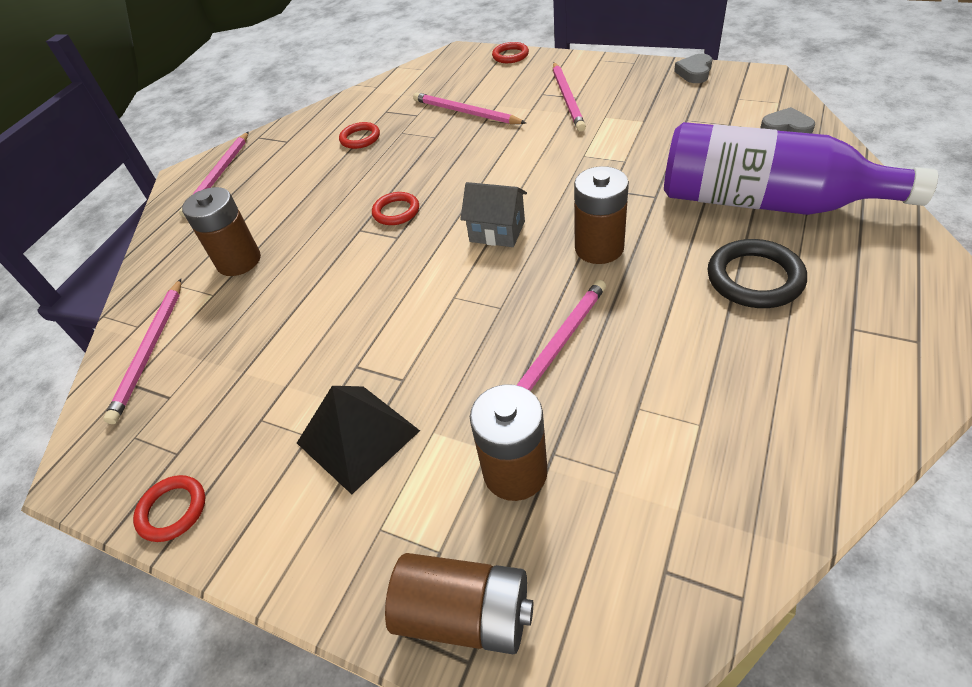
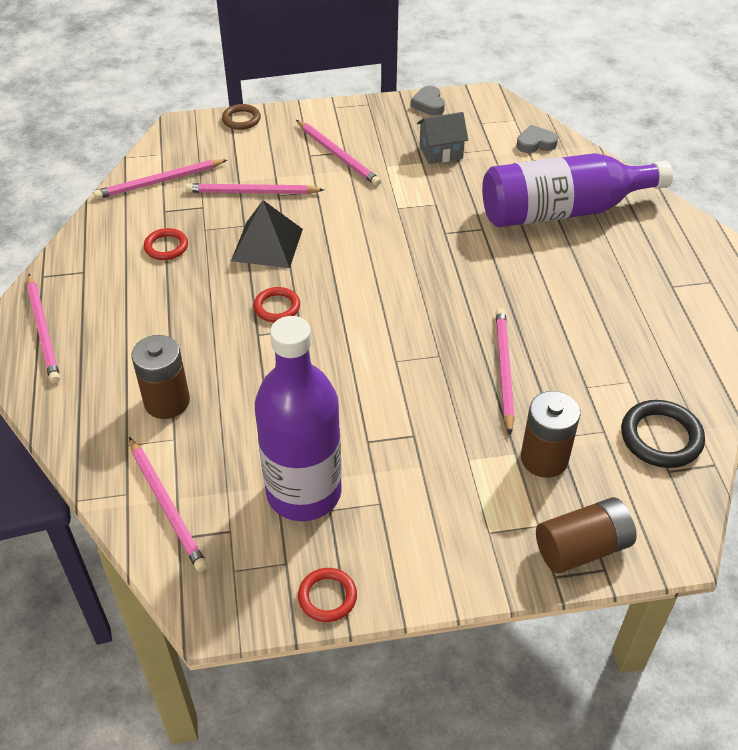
camera: 40 degrees left, 0 degrees up
(256, 391) = (304, 493): none -> purple bottle
(357, 437) = (418, 486): black pyramid -> black pyramid (267, 244)
(403, 89) = (159, 182): none -> pink pencil
(497, 231) = (383, 296): grey house -> grey house (441, 152)
(510, 55) = (241, 119): red ring -> brown ring
(599, 248) = (474, 284): brown battery -> none
(754, 278) = (594, 272): black ring -> black ring (661, 437)

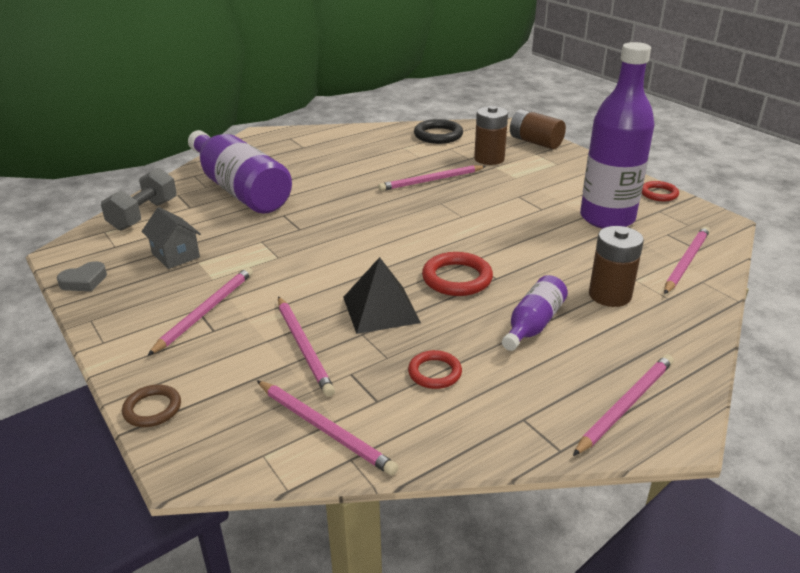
camera: 115 degrees left, 15 degrees down
(172, 326) = (533, 324): none -> purple bottle
(277, 307) = (457, 278): red ring -> red ring, size x1.57
(535, 143) = (144, 215): grey heart -> grey dumbbell

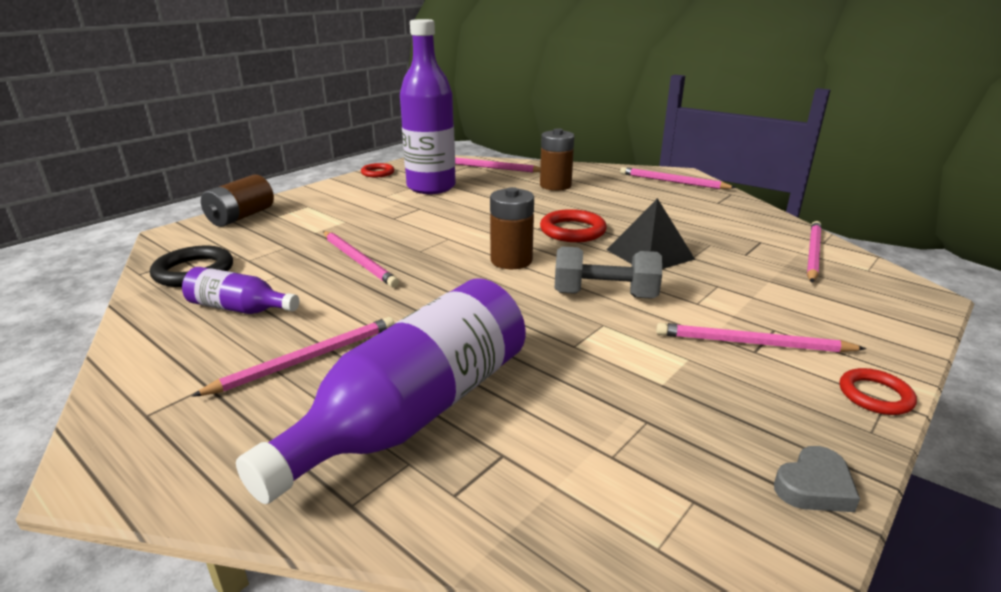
camera: 105 degrees left, 5 degrees down
(84, 281) = (814, 486): grey heart -> grey heart turned 105 degrees clockwise
(144, 215) = (563, 511): grey dumbbell -> grey dumbbell (604, 295)
(152, 409) = (908, 328): brown ring -> none
(175, 255) = (664, 410): grey house -> none
(304, 347) = (739, 277): pink pencil -> pink pencil (307, 359)
(434, 373) = (707, 227): red ring -> red ring (875, 395)
(489, 159) = (290, 236): brown battery -> brown battery (511, 260)
(533, 324) = (614, 204): purple bottle -> purple bottle (239, 308)

